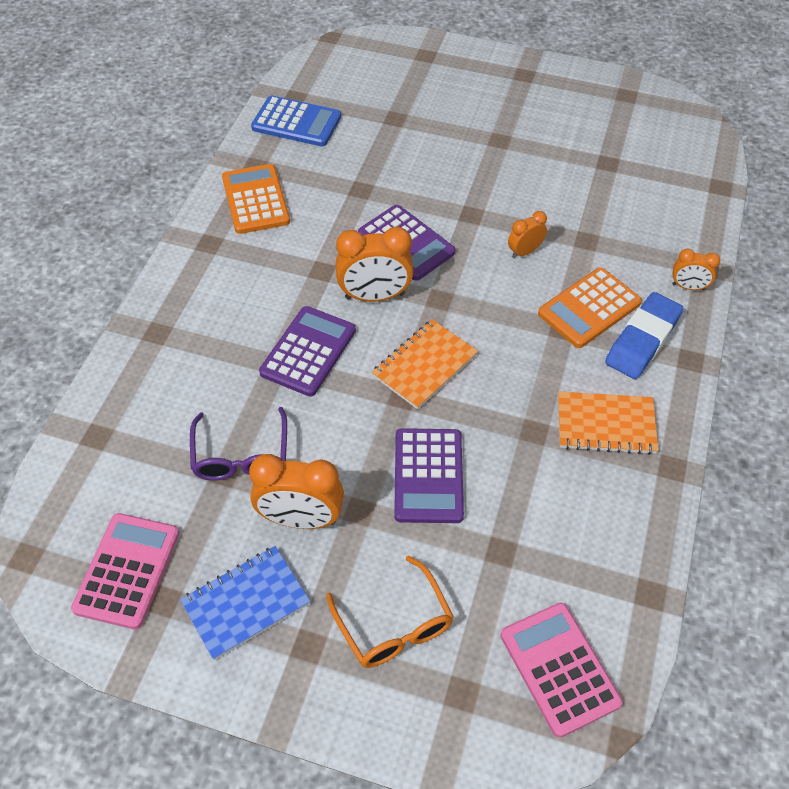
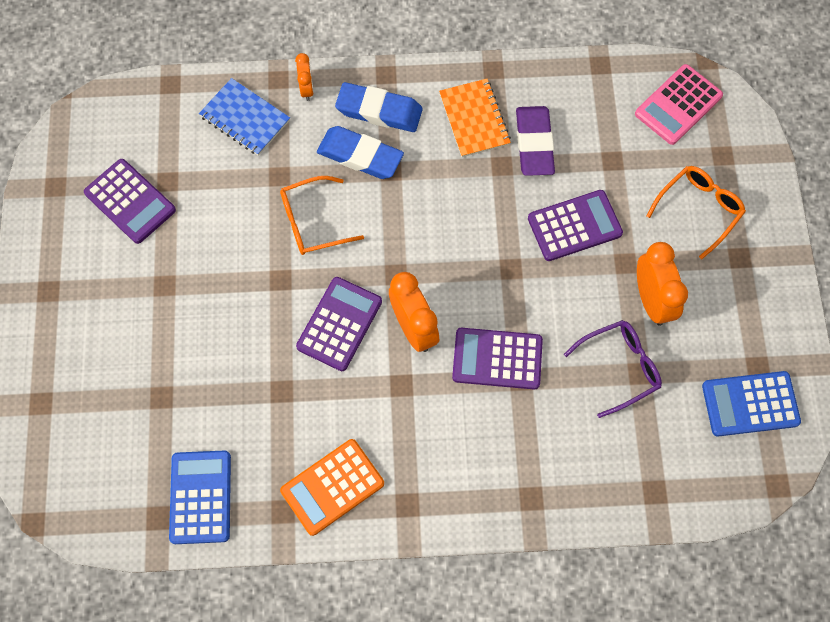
camera: 110 degrees left, 15 degrees up
(127, 570) = (750, 404): pink calculator -> blue calculator
(246, 603) = (732, 310): blue notebook -> blue notebook (245, 118)
(424, 365) = (472, 262): orange notebook -> none
(524, 252) = (312, 222): orange clock -> orange glasses
(553, 474) = (534, 144): none -> purple eraser
(589, 308) = (360, 156): orange calculator -> blue eraser
(594, 136) = (130, 201): none -> purple calculator

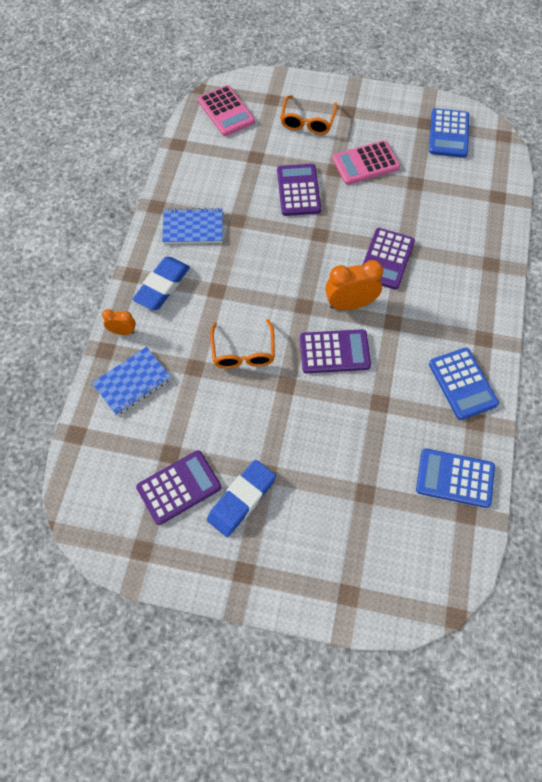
camera: 75 degrees left, 5 degrees down
(332, 487) = (462, 384): orange calculator -> blue calculator
(339, 324) = (334, 352): purple calculator -> purple calculator turned 135 degrees clockwise
(360, 156) = (197, 307): blue eraser -> blue eraser (241, 499)
(474, 119) = (193, 227): orange notebook -> blue notebook
(534, 144) = (226, 197): purple eraser -> none
(619, 367) = (409, 192): purple glasses -> none
(651, 300) = (365, 163): orange clock -> pink calculator
(699, 209) = (307, 122): orange glasses -> orange glasses turned 135 degrees counterclockwise

